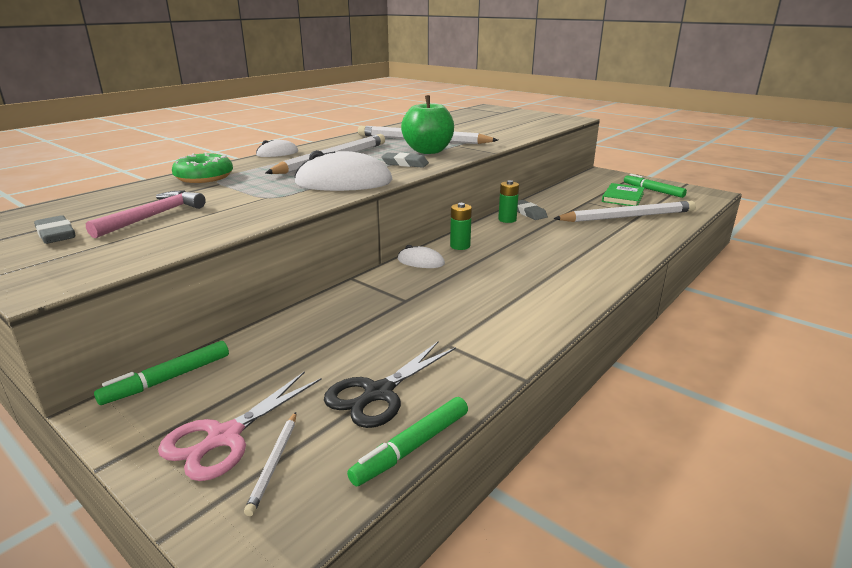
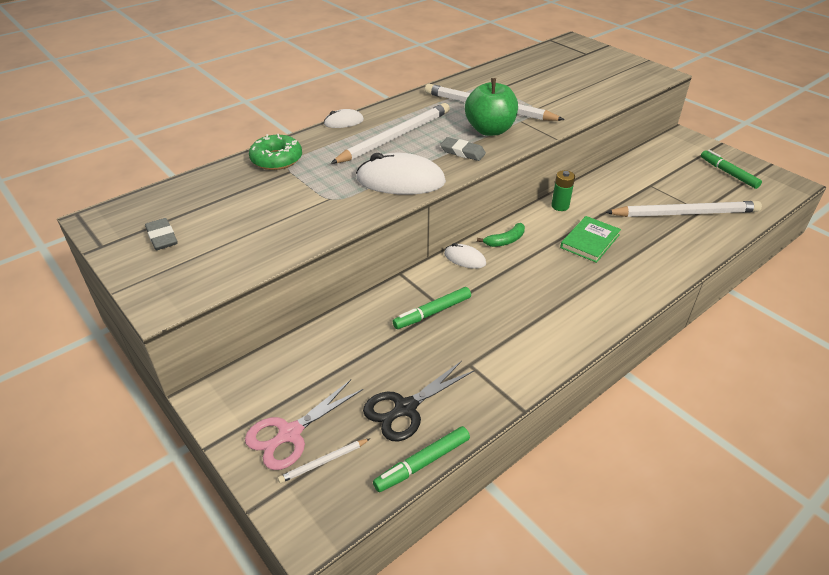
camera: 10 degrees right, 15 degrees up
(154, 216) = (236, 219): pink hammer -> none
(167, 379) = (249, 372): green marker -> green marker (432, 312)
(274, 463) = (324, 462): white pencil -> white pencil turned 45 degrees clockwise
(460, 246) = (505, 241): green battery -> green banana
(528, 213) = (584, 197): grey eraser -> none
(623, 197) = (691, 181): green book -> green book (590, 241)

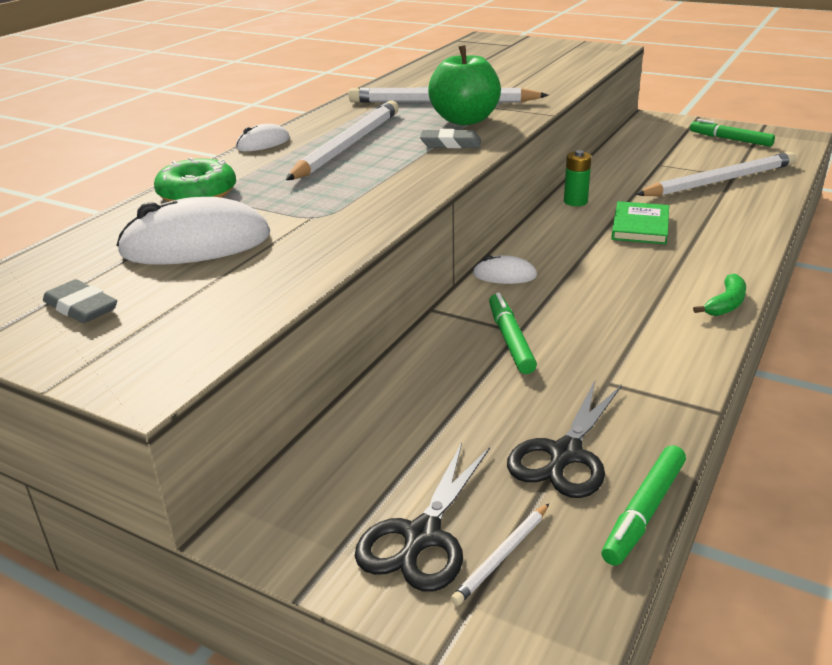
camera: 20 degrees left, 10 degrees down
(290, 433) = (422, 536): pink scissors -> black scissors
(400, 181) = (396, 182): white mouse -> white mouse (196, 244)
(432, 312) = (510, 340): green marker -> green marker turned 135 degrees clockwise
(505, 241) = (539, 247): green banana -> green banana (726, 304)

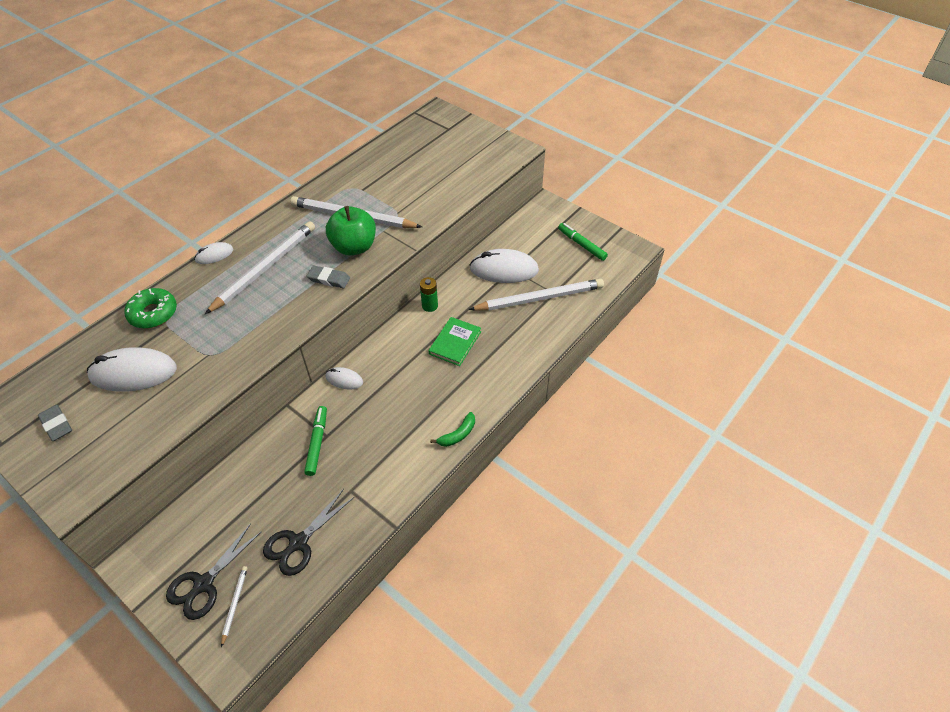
camera: 10 degrees right, 20 degrees up
(502, 556) = (234, 604): white pencil -> white pencil turned 135 degrees clockwise
(643, 511) = (314, 590): green marker -> none
(649, 165) = (504, 269): none -> white mouse

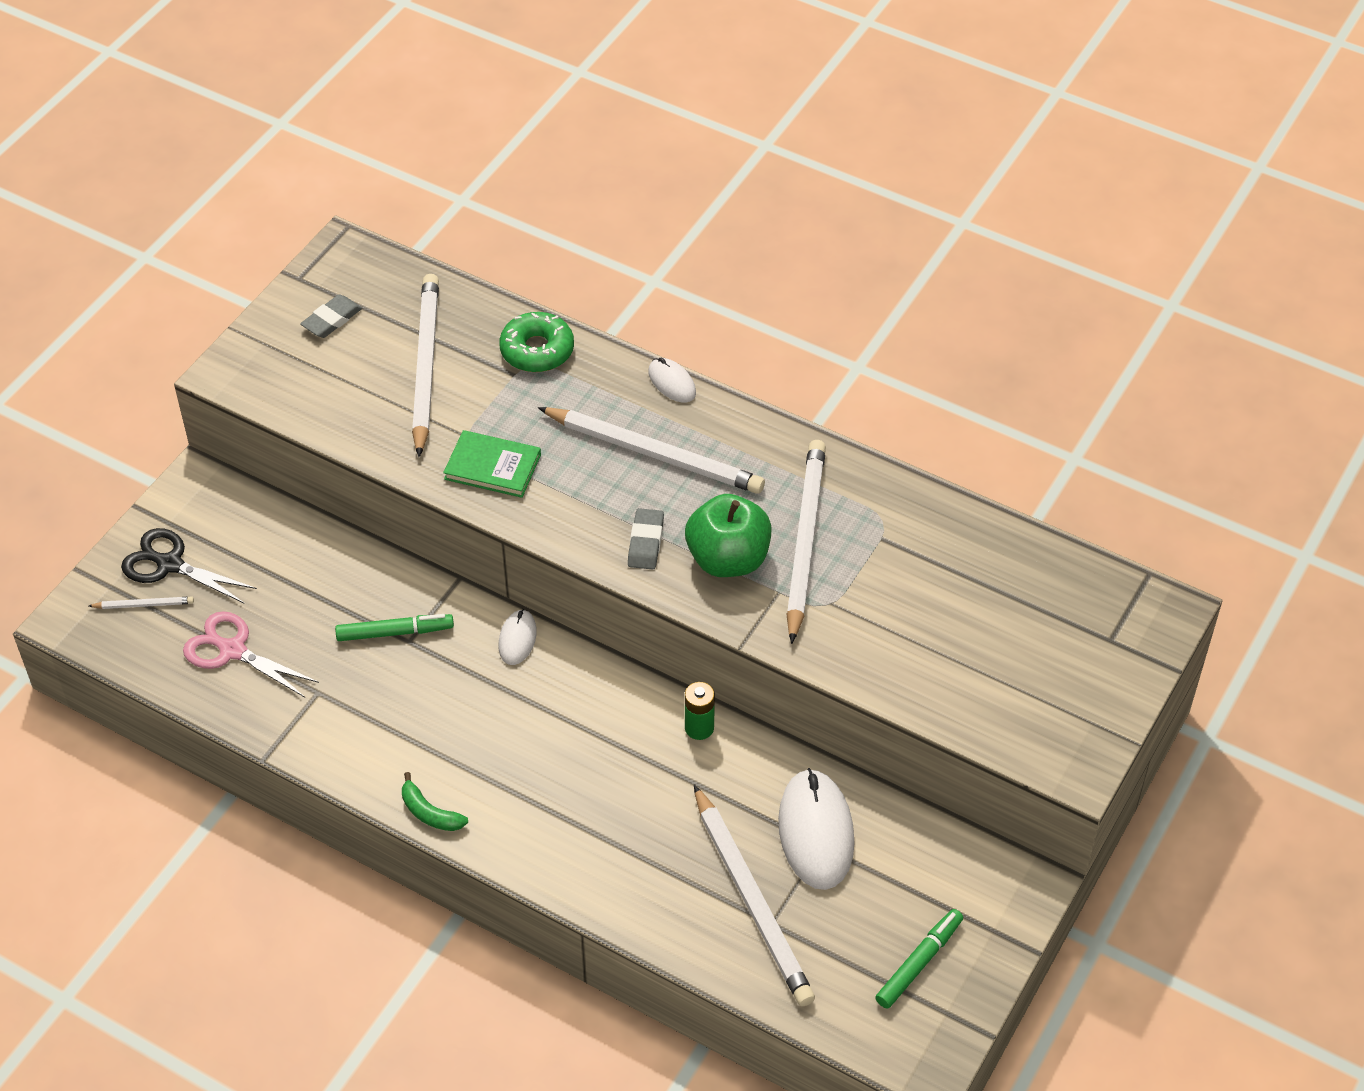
camera: 80 degrees right, 0 degrees up
(133, 373) = (425, 366): white mouse -> white pencil
(298, 542) = (233, 650): black scissors -> pink scissors
(455, 343) = (619, 780): green book -> green book (492, 467)

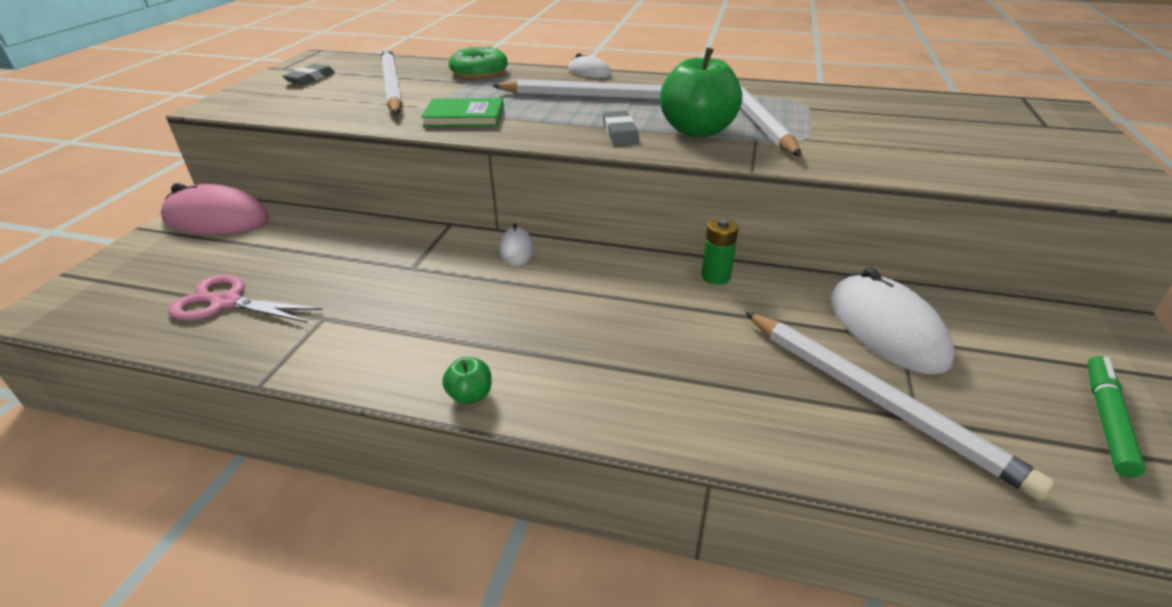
camera: 15 degrees left, 15 degrees down
(143, 604) = (131, 286): white pencil -> none
(170, 564) = (166, 256): black scissors -> none
(215, 509) = (216, 219): none -> pink mouse
(395, 632) = (397, 264): green marker -> none
(429, 813) = (470, 395): green banana -> green apple

